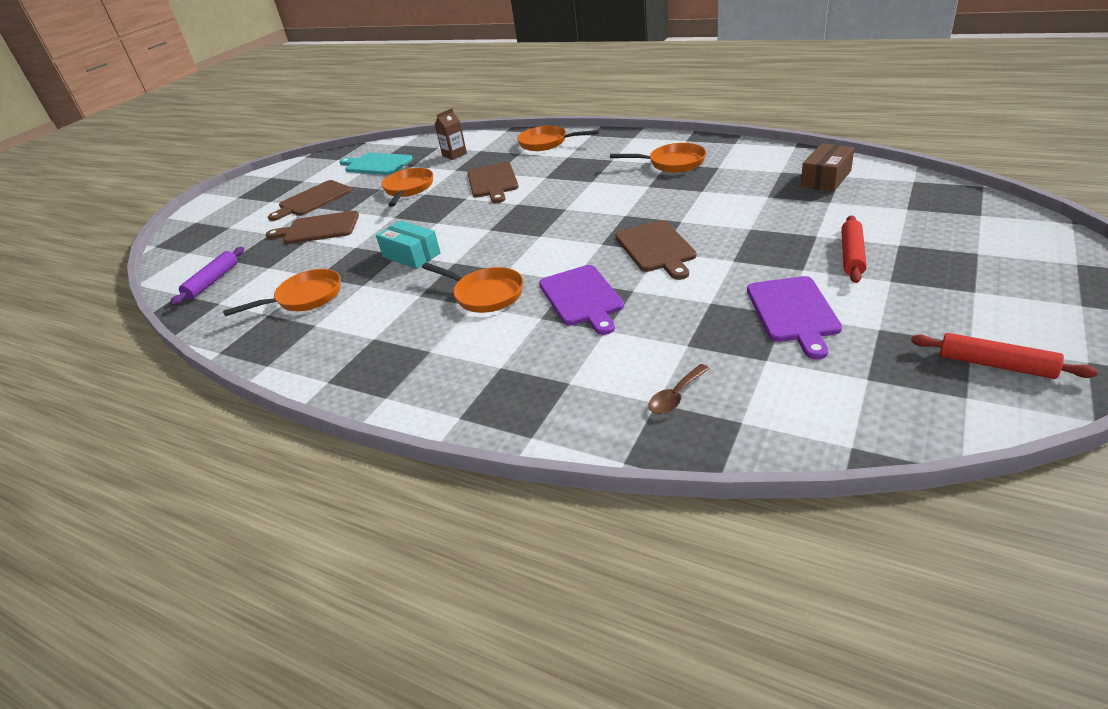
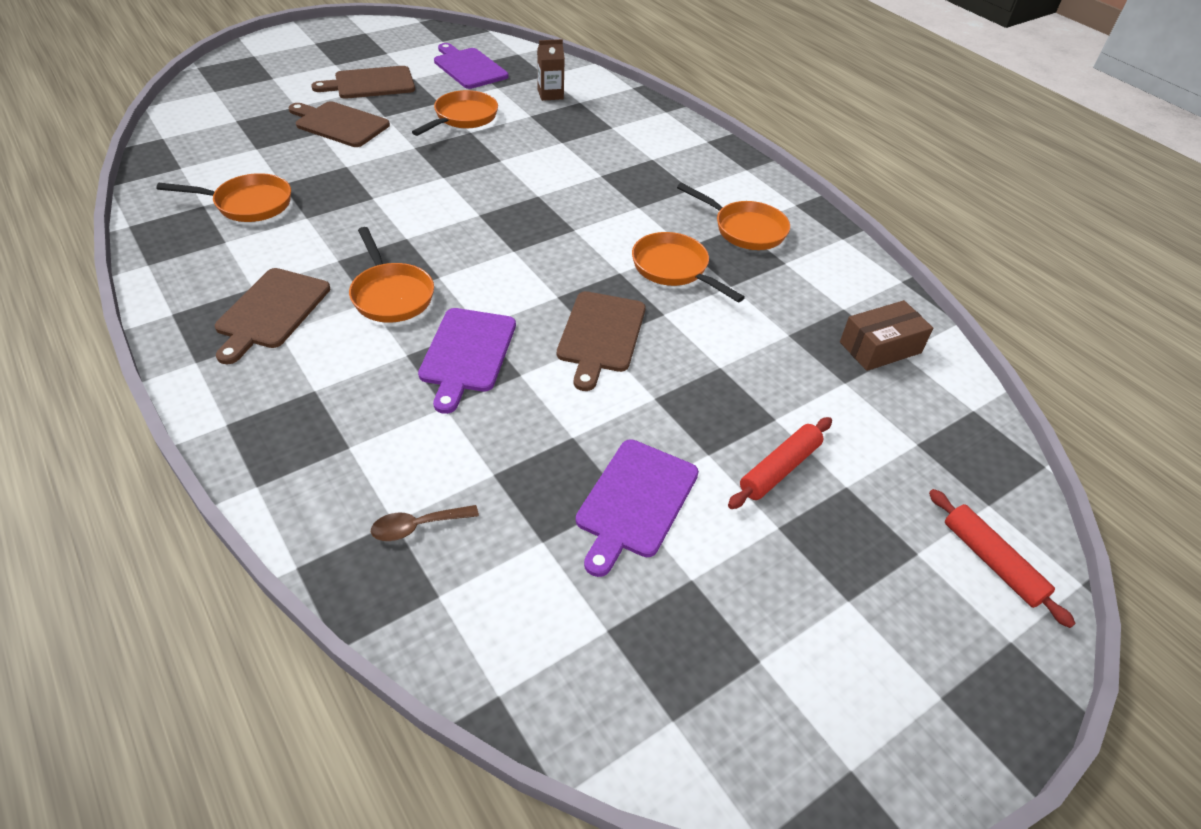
camera: 20 degrees right, 10 degrees up
(212, 281) = (200, 138): purple rolling pin -> none
(376, 164) = (469, 67): turquoise cutting board -> purple cutting board
(411, 255) = (381, 206): turquoise box -> none
(493, 182) = (547, 152): brown cutting board -> brown cutting board (271, 311)
(547, 143) = (653, 128): orange pan -> orange pan (674, 269)
(995, 365) = (750, 704): red rolling pin -> red rolling pin (991, 562)

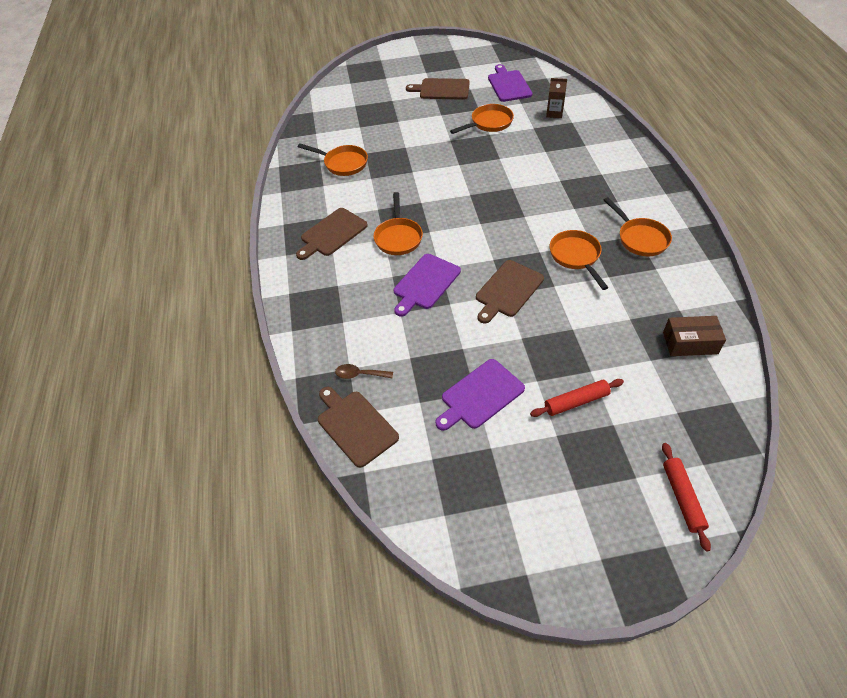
camera: 30 degrees right, 5 degrees up
(339, 124) = (412, 117): brown cutting board -> brown cutting board (355, 426)

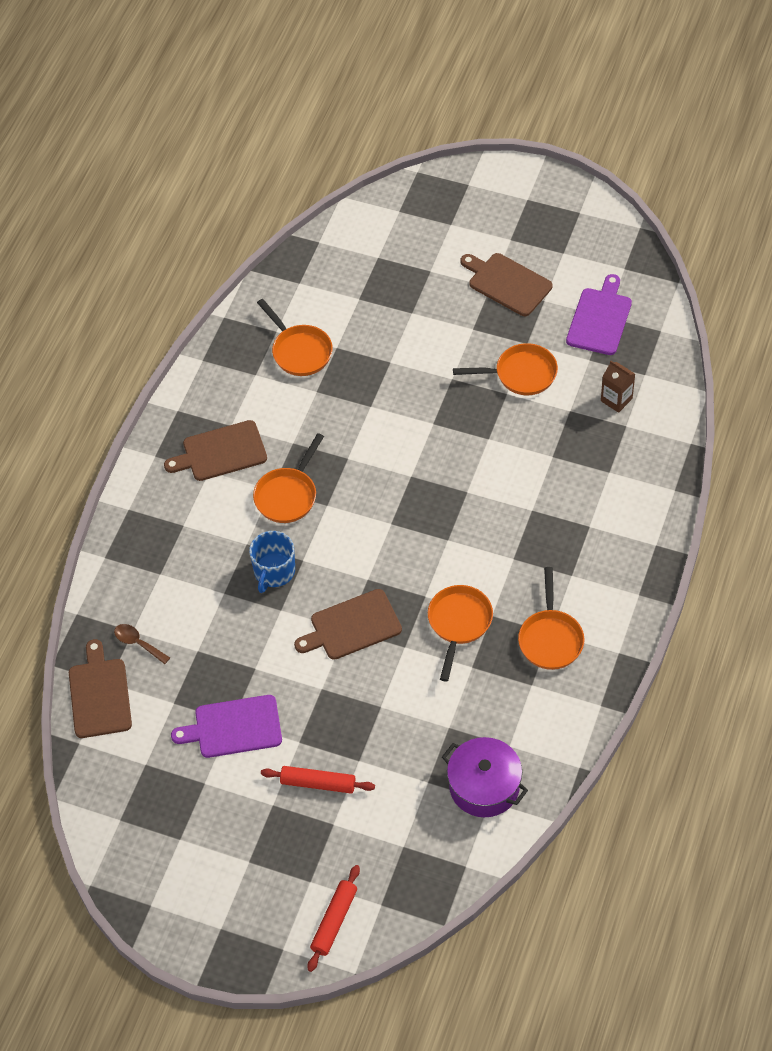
camera: 30 degrees right, 5 degrees up
(425, 283) = (274, 571): purple cutting board -> blue mug
(690, 343) = (484, 786): brown box -> purple pot

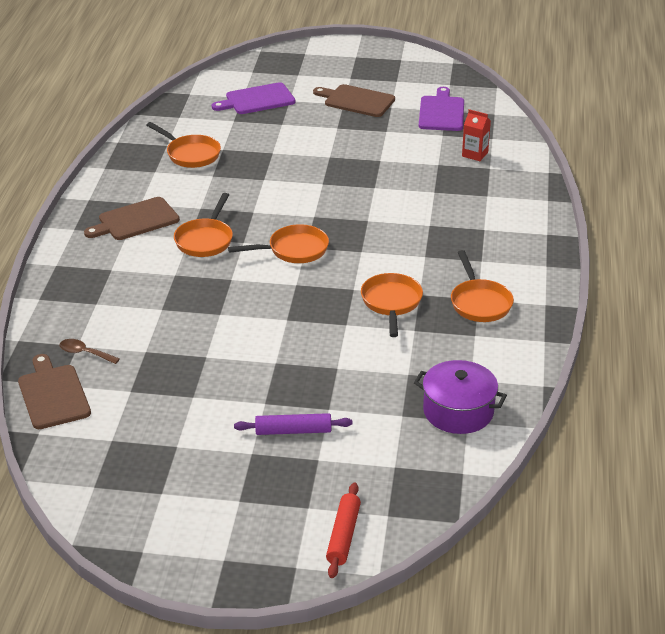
camera: 15 degrees left, 20 degrees down
(234, 727) = (196, 401): purple cutting board -> purple cutting board (257, 100)
(274, 571) = (206, 289): blue mug -> none
(318, 783) = (293, 431): red rolling pin -> purple rolling pin
(352, 626) = (291, 316): brown cutting board -> none
(521, 374) = (388, 148): orange pan -> orange pan (293, 250)
(616, 399) = (475, 154): brown carton -> red carton

